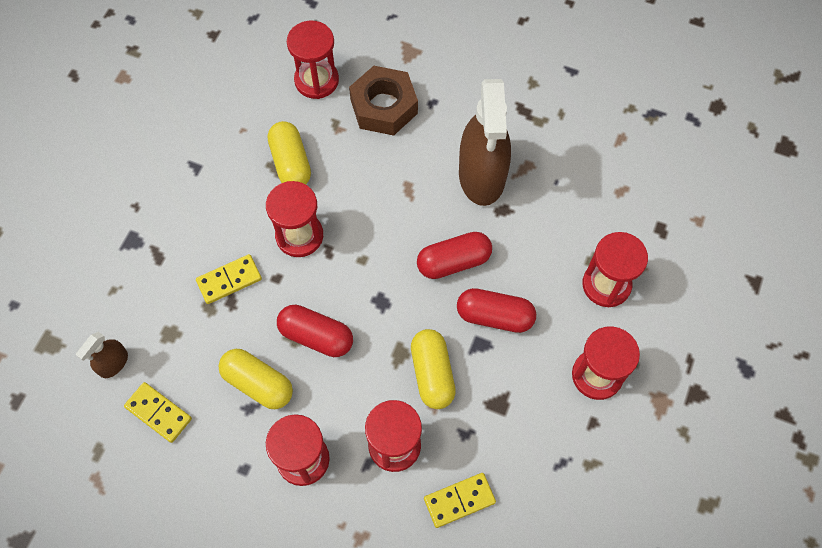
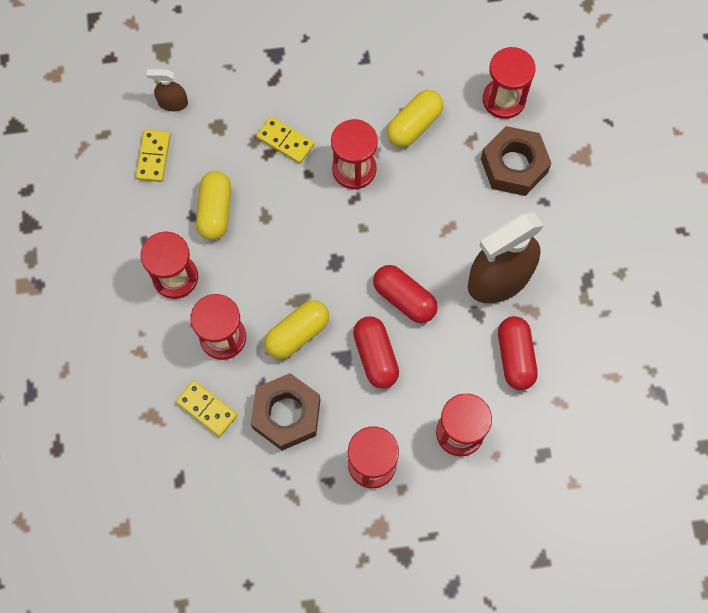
camera: 60 degrees right, 5 degrees up
(316, 336) = (277, 231): red capsule -> red capsule (515, 357)
(507, 427) = (286, 414): none -> brown nut

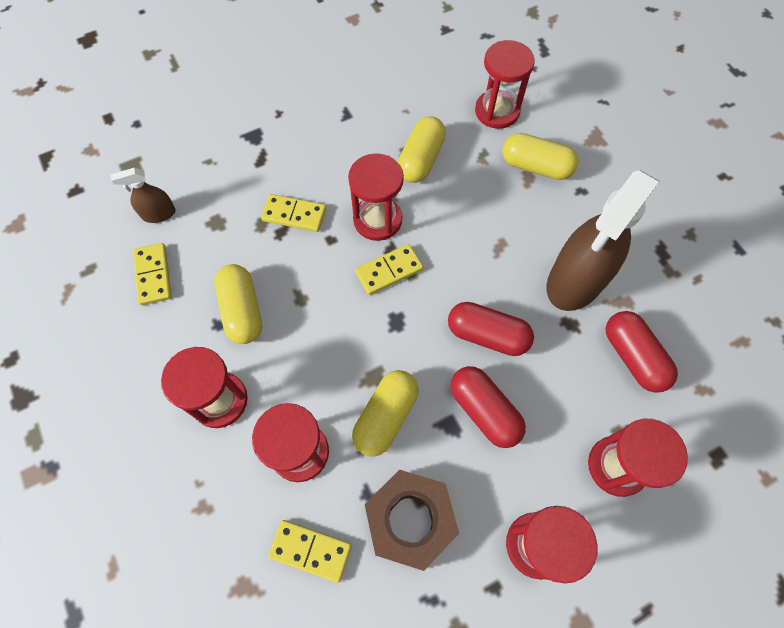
camera: 20 degrees left, 5 degrees down
(346, 217) = (389, 271): none -> yellow domino
(514, 165) = (536, 167): brown nut -> yellow capsule

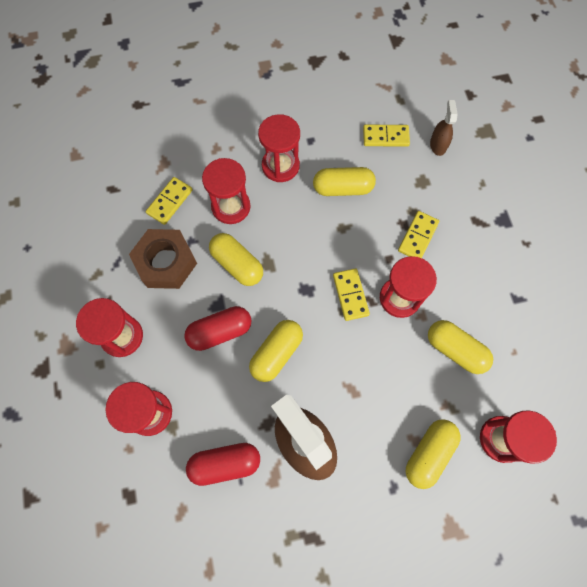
camera: 105 degrees right, 5 degrees up
(487, 335) = (276, 353): red capsule -> yellow capsule

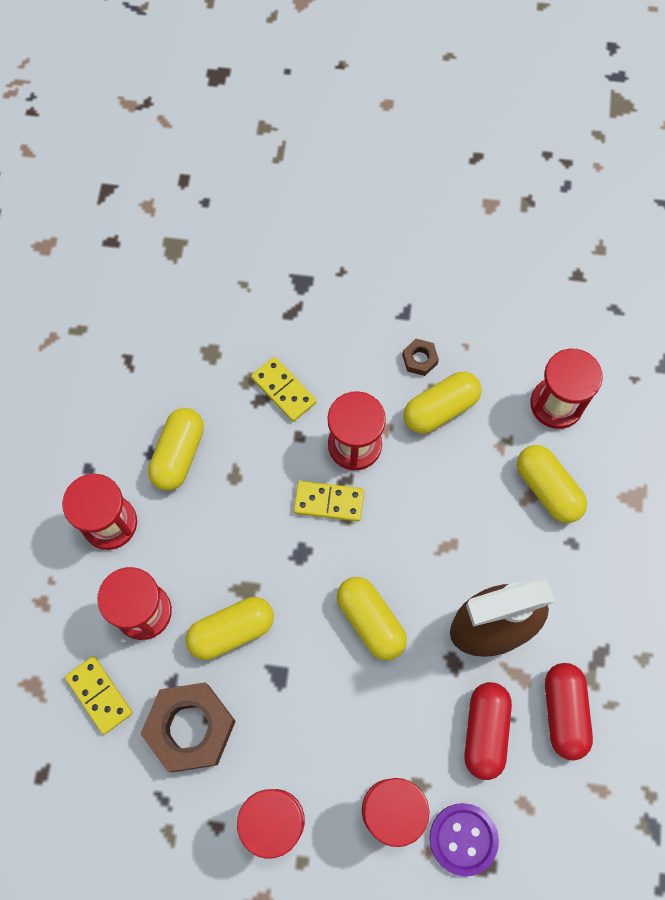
camera: 70 degrees left, 0 degrees up
(144, 472) = (463, 839): none -> purple button
(220, 332) = (316, 684): red capsule -> red capsule (564, 712)
(385, 137) = (127, 371): yellow domino -> none
(438, 145) = (167, 312): brown spray bottle -> none
(486, 321) = (419, 359): none -> brown nut

